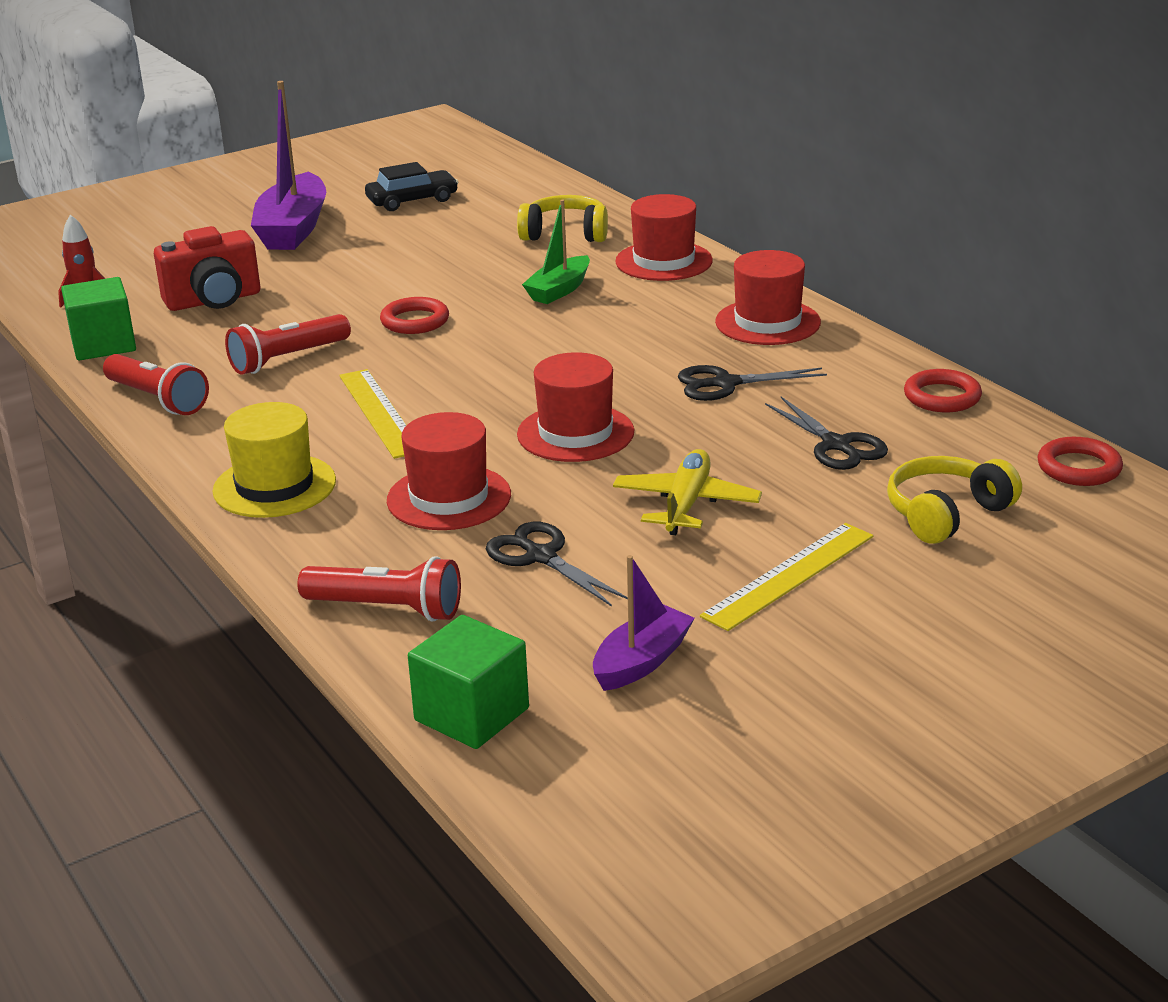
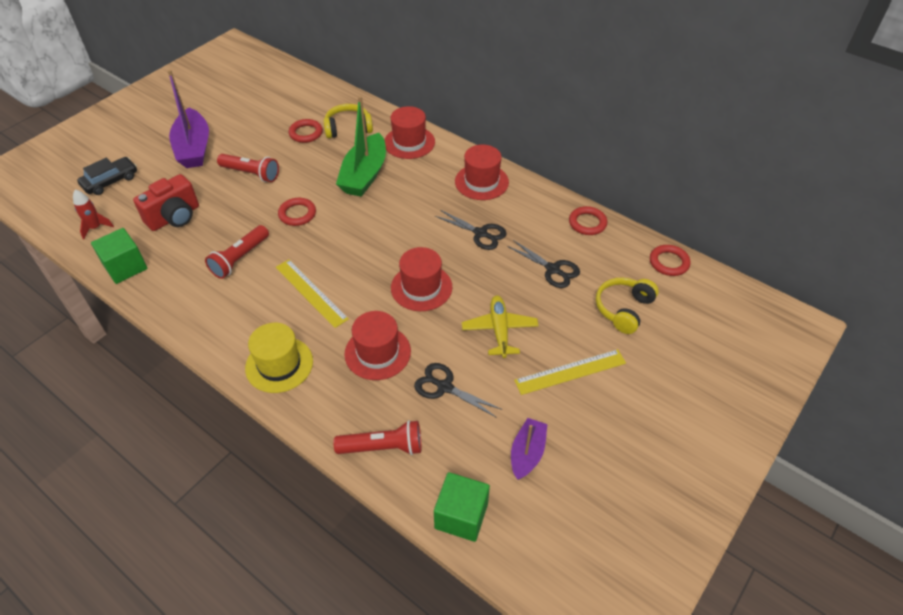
camera: 20 degrees left, 20 degrees up
(157, 399) = (179, 307): red flashlight -> red flashlight (251, 174)
(412, 200) = (252, 113): black car -> black car (110, 181)
(488, 232) = (306, 133): none -> red ring
(559, 290) = (364, 175): green boat -> green boat, size x1.73
(725, 384) = (480, 233): black scissors -> black scissors turned 120 degrees counterclockwise
(789, 575) = (570, 372): yellow ruler -> yellow ruler turned 45 degrees clockwise

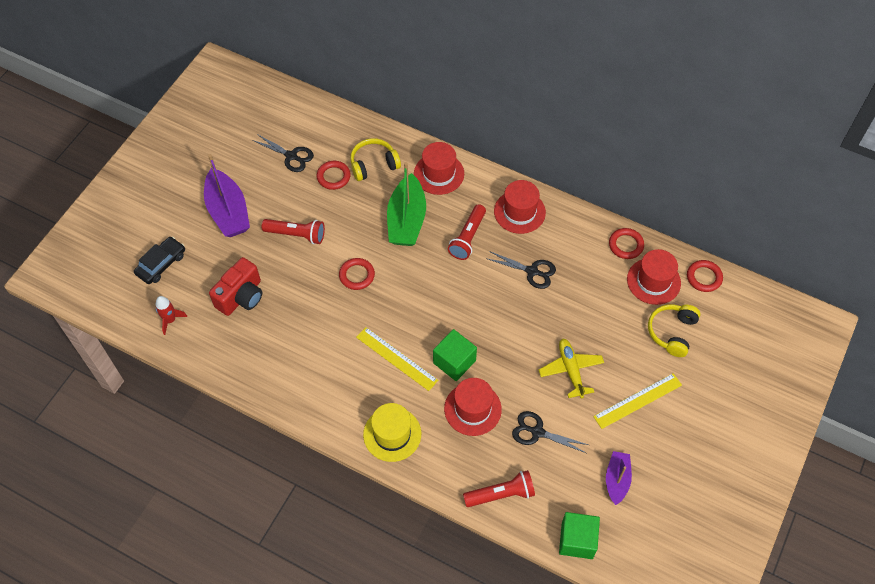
camera: 10 degrees left, 10 degrees up
(125, 267) = (217, 358): green cube -> green cube (454, 362)
(240, 258) = (320, 333): red flashlight -> red flashlight (468, 238)
(421, 287) = (493, 338): red hat -> red hat (653, 281)
(552, 269) = (604, 300): black scissors -> black scissors (291, 156)

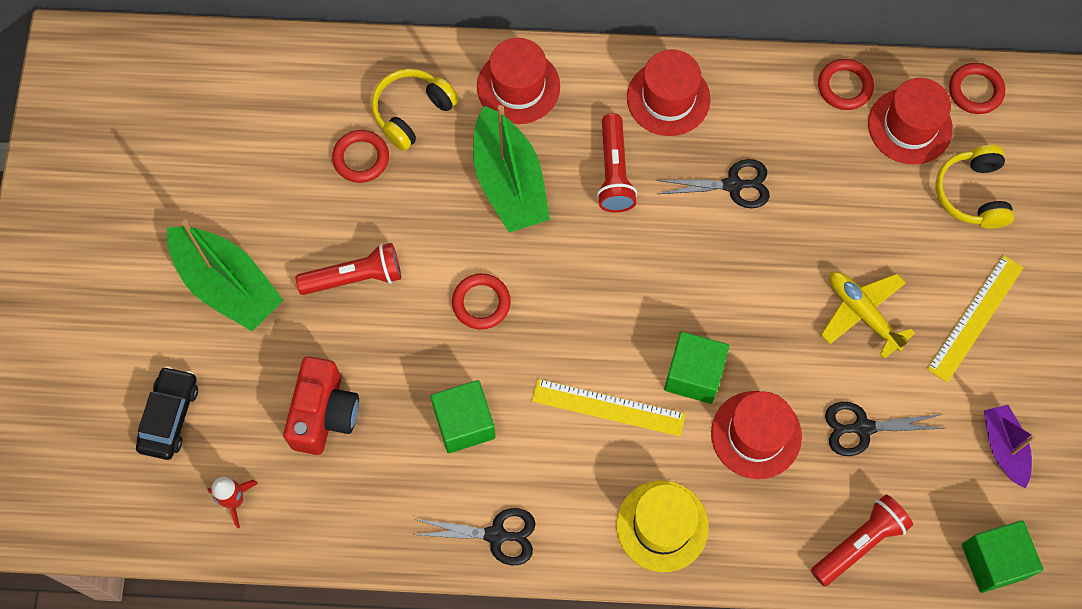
camera: 25 degrees left, 10 degrees up
(228, 212) = (227, 285): purple boat -> green boat
(291, 156) = (277, 151): black scissors -> black scissors (496, 535)
(313, 333) = (464, 423): none -> green cube

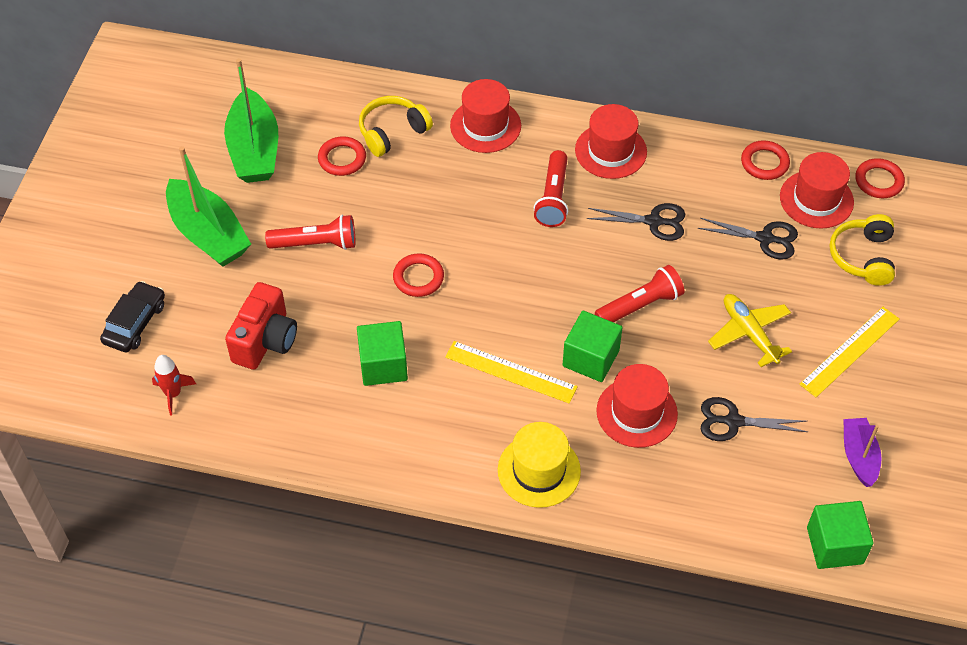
camera: 10 degrees right, 15 degrees down
(496, 535) = (391, 455): black scissors -> black scissors (765, 238)
(509, 182) = (462, 193): green boat -> green boat (254, 150)
(859, 543) = (713, 512): red flashlight -> red flashlight (640, 305)

